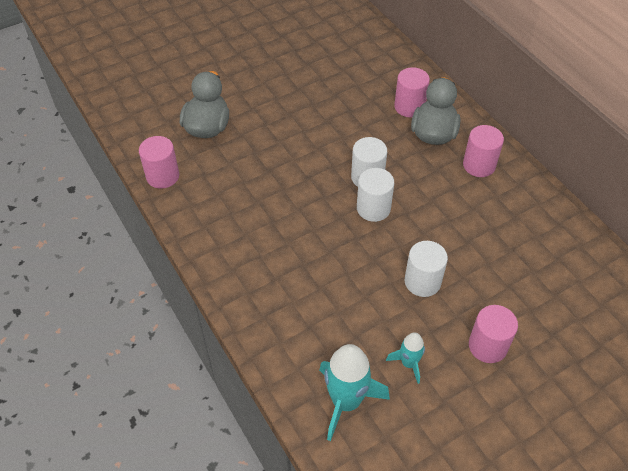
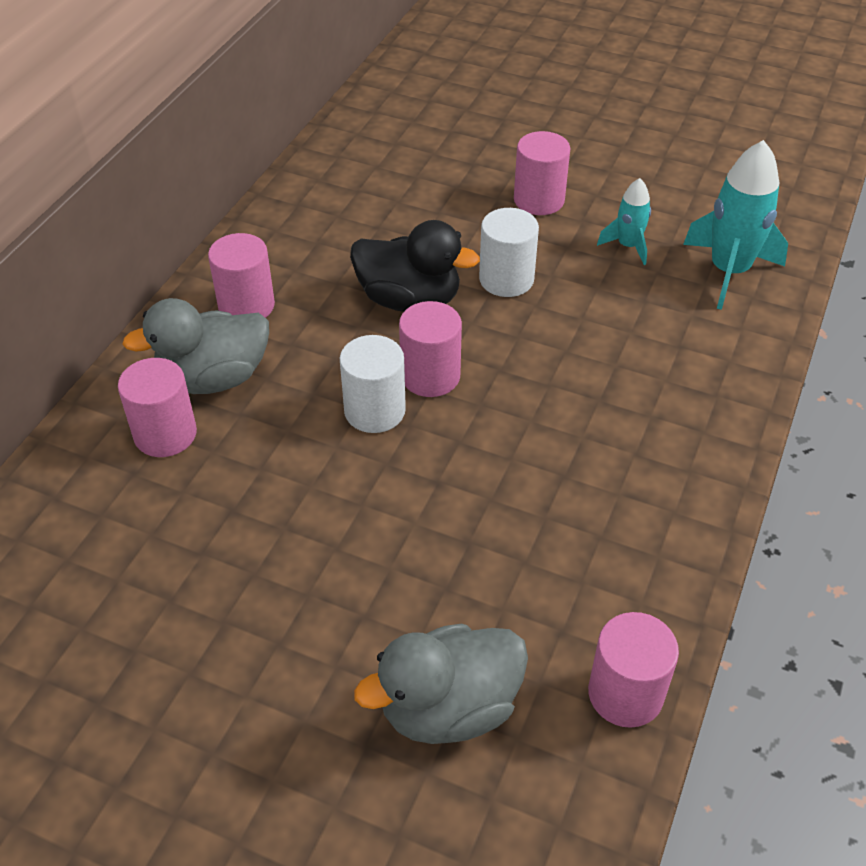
camera: 125 degrees left, 5 degrees down
(373, 208) = (430, 376): white cylinder -> pink cylinder
(436, 230) = (409, 300): none -> black duck

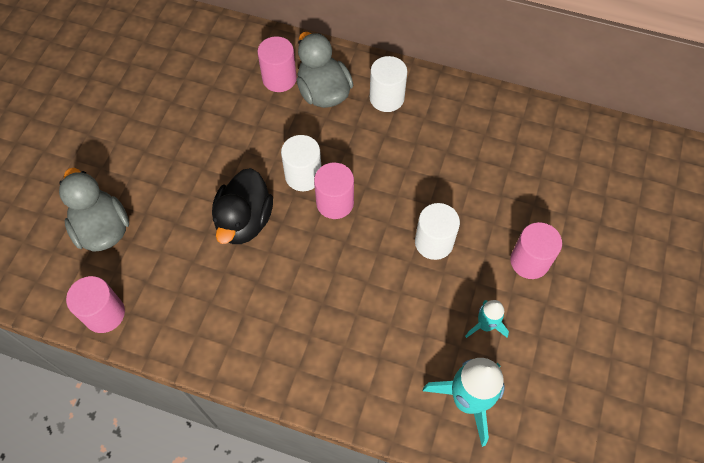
camera: 85 degrees right, 15 degrees up
(246, 306) = (387, 98): pink cylinder -> white cylinder
(409, 300) = (404, 185): black duck -> black duck (244, 221)

